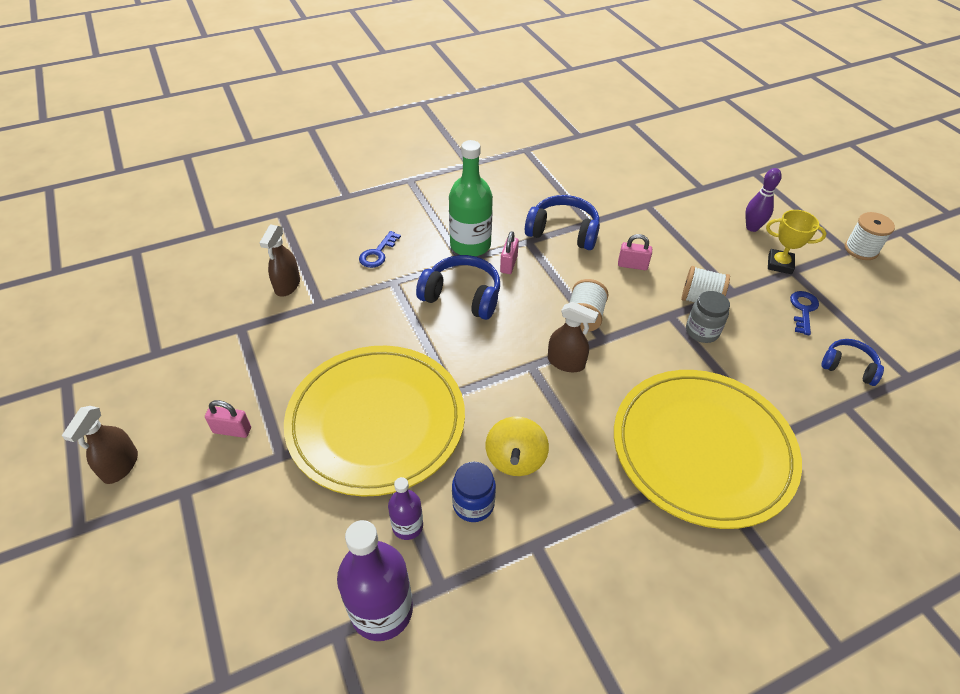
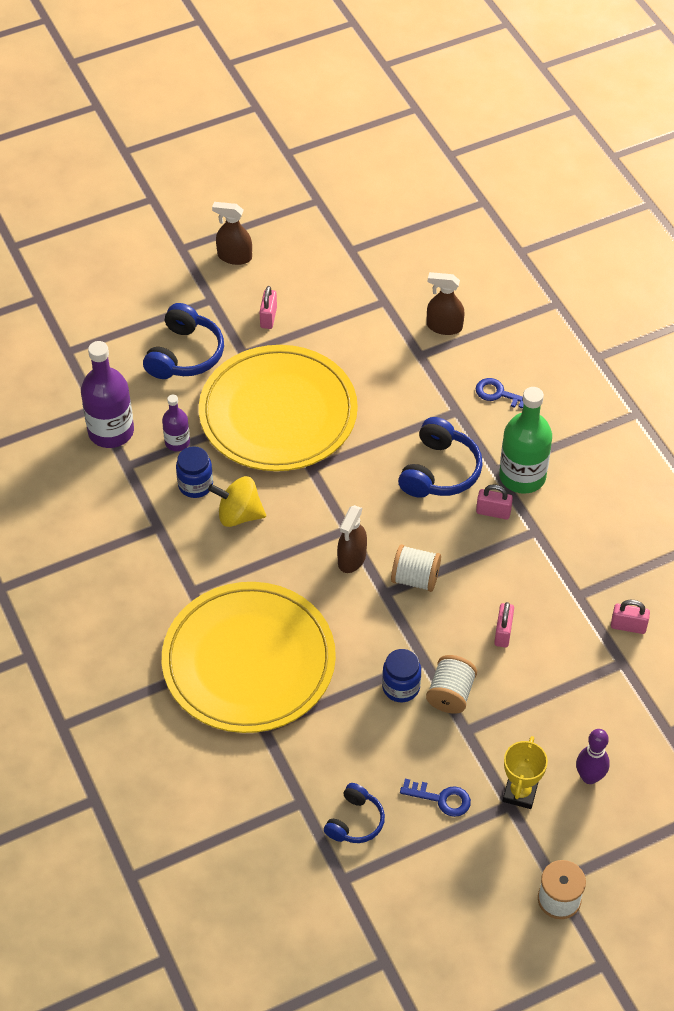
camera: 90 degrees right, 5 degrees up
(563, 232) = (556, 567): blue headphones -> blue headphones (185, 354)
(614, 199) = (628, 626): none -> pink padlock
(702, 331) = (401, 687): grey jar -> blue jar

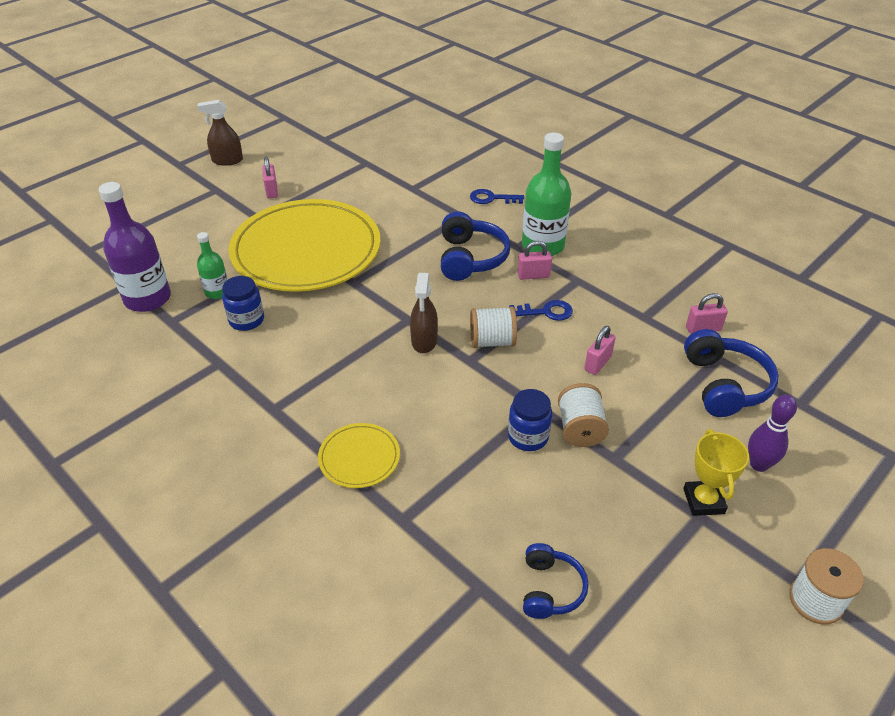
camera: 20 degrees left, 10 degrees down
(177, 442) = (217, 292): purple bottle -> green bottle
(185, 354) = (204, 229): blue headphones -> blue headphones (724, 384)
(239, 514) = (298, 333): yellow spinning top -> none
(249, 661) = (359, 458): yellow plate -> yellow plate, size x0.42
(441, 799) = (629, 533): blue key -> blue key (546, 312)
(444, 326) = (423, 168): brown spray bottle -> none
(503, 633) = (597, 363): pink padlock -> pink padlock turned 45 degrees clockwise

